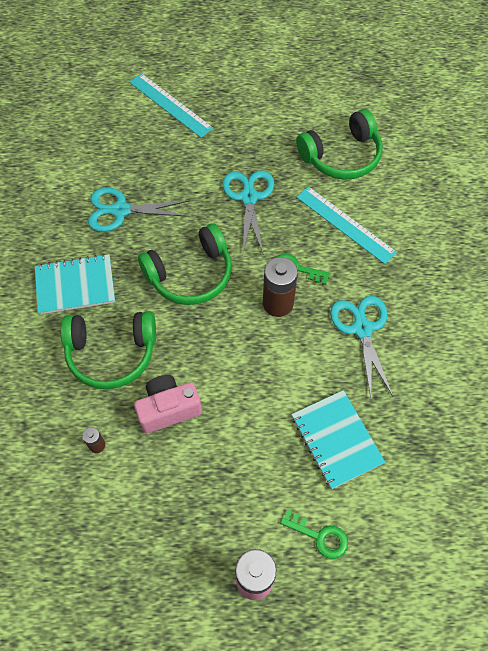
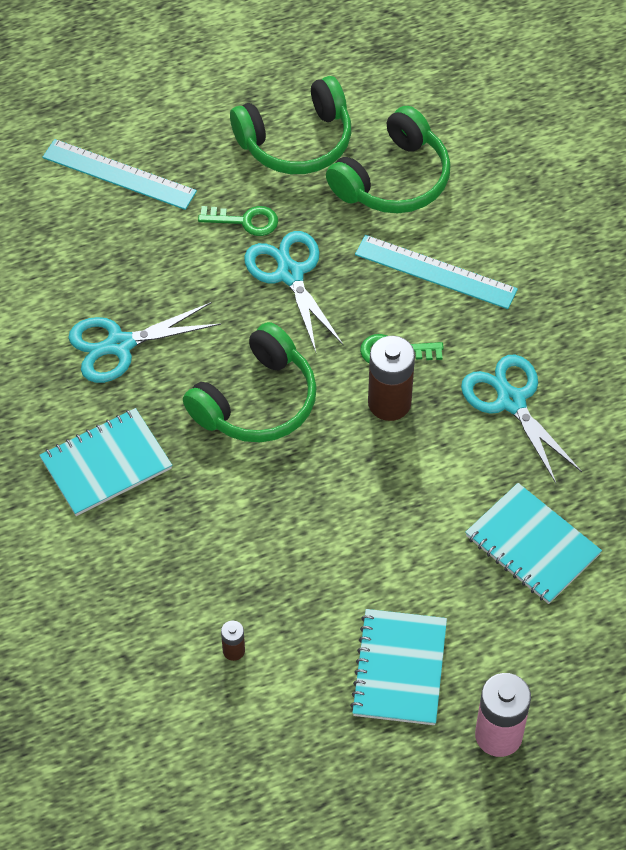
camera: 20 degrees left, 5 degrees down
(111, 353) = (198, 534): green headphones -> green headphones (296, 141)
(168, 409) = (305, 578): pink camera -> none
(204, 501) = (399, 669): none -> turquoise notebook
(319, 536) = (555, 661): green key -> green key (245, 221)

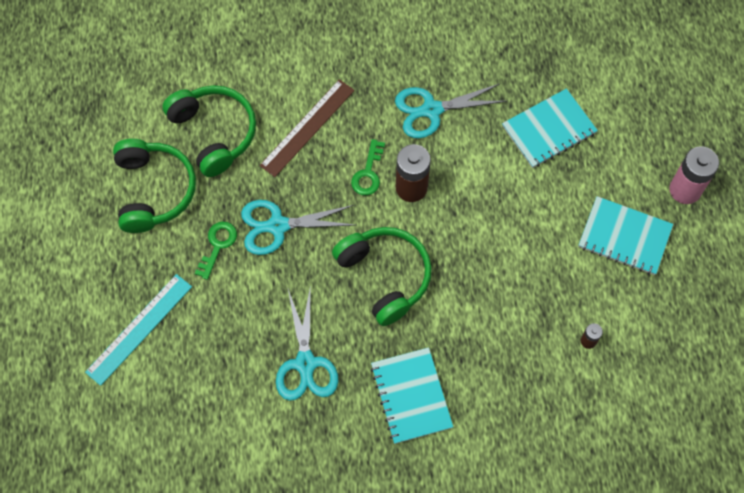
camera: 75 degrees left, 10 degrees up
(436, 271) = (307, 127): turquoise ruler -> brown ruler

